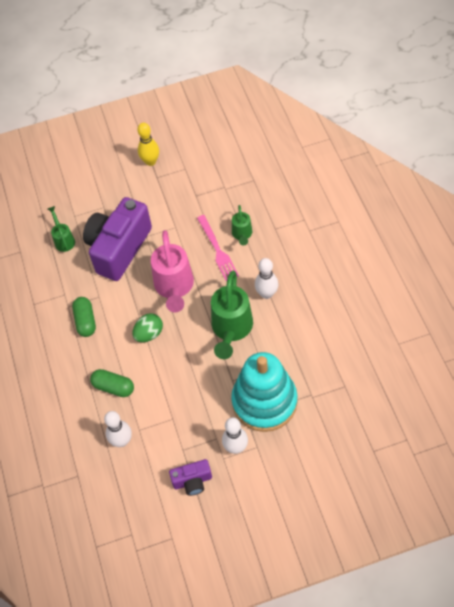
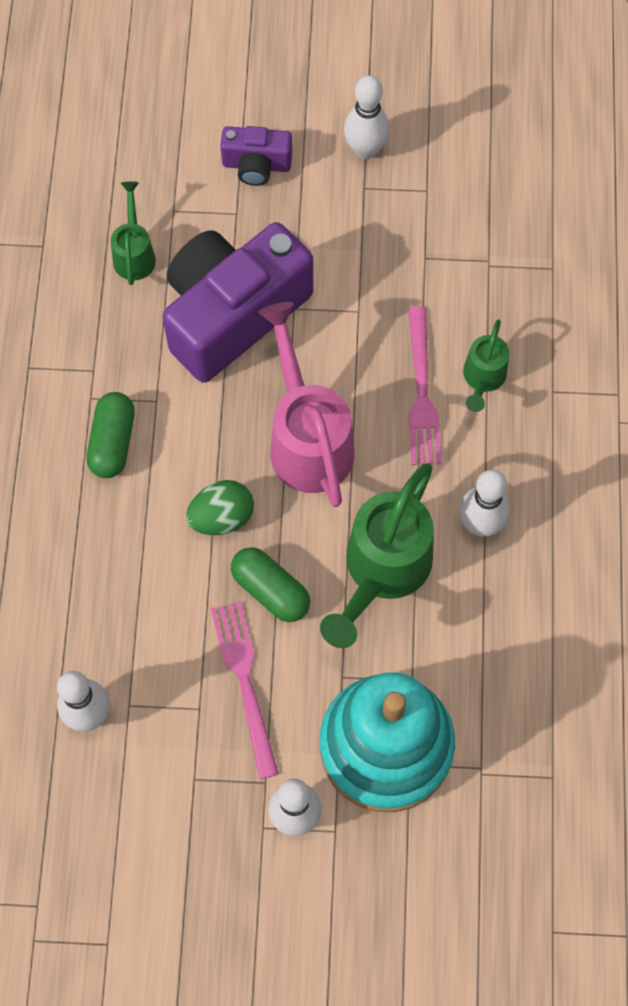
camera: 15 degrees right, 10 degrees up
(113, 387) = (114, 599): green capsule -> green capsule (270, 590)
(150, 161) = (365, 149): yellow bowling pin -> white bowling pin
(174, 287) = (307, 439): pink watering can -> pink watering can turned 150 degrees clockwise
(188, 399) = (245, 681): none -> pink fork
(192, 481) = (188, 849): purple camera -> purple camera (256, 165)

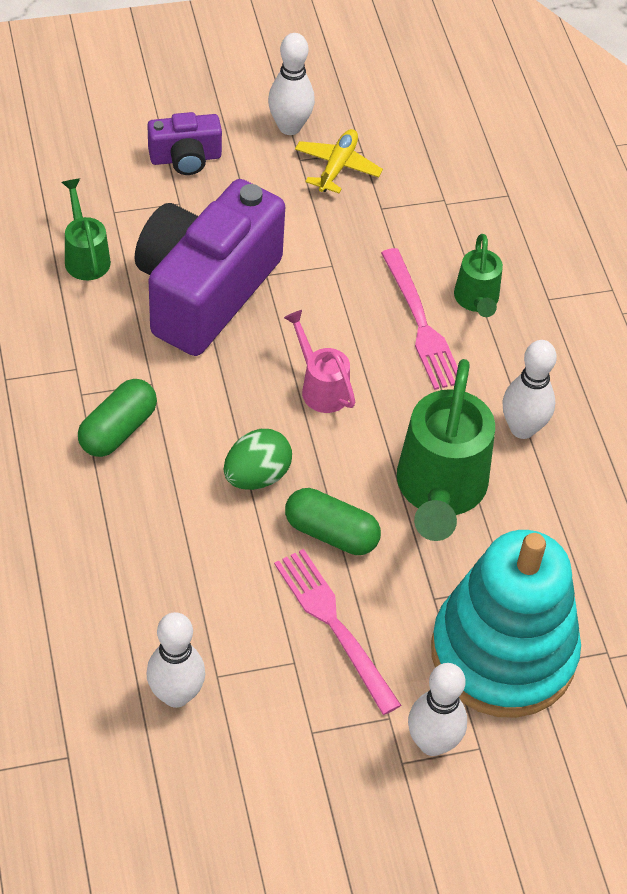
camera: 20 degrees left, 15 degrees down
(112, 442) = (118, 430): green capsule -> green capsule turned 45 degrees clockwise
(307, 439) = (321, 387): pink watering can -> pink watering can, size x0.53
(397, 203) = (337, 167): none -> yellow plane

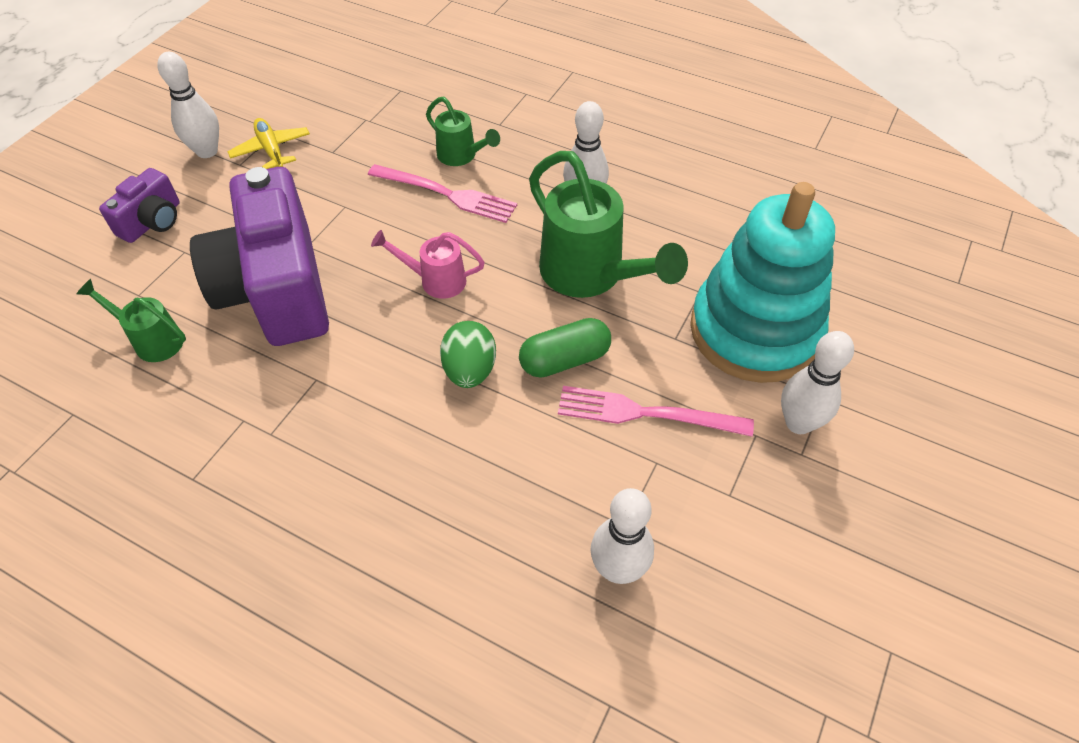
camera: 45 degrees left, 0 degrees up
(118, 430) = (332, 432): green capsule -> none

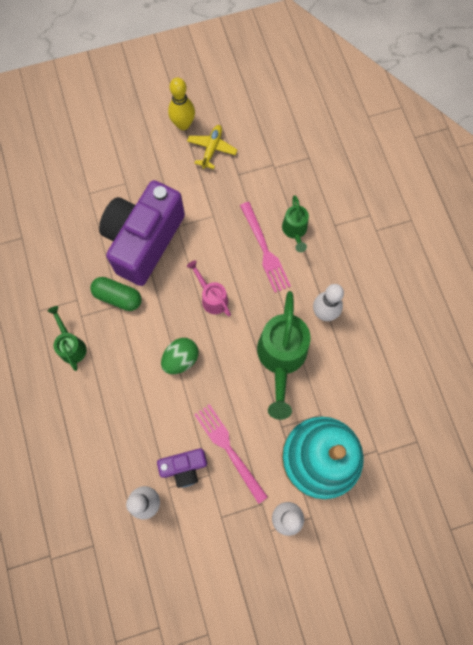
camera: 45 degrees right, 20 degrees up
(152, 221) = (126, 152): purple camera -> purple camera (184, 467)
(152, 340) = (76, 225): green watering can -> green watering can (71, 346)
(207, 151) = (183, 124): white bowling pin -> yellow bowling pin
(564, 360) = (223, 391): green capsule -> green capsule (118, 297)

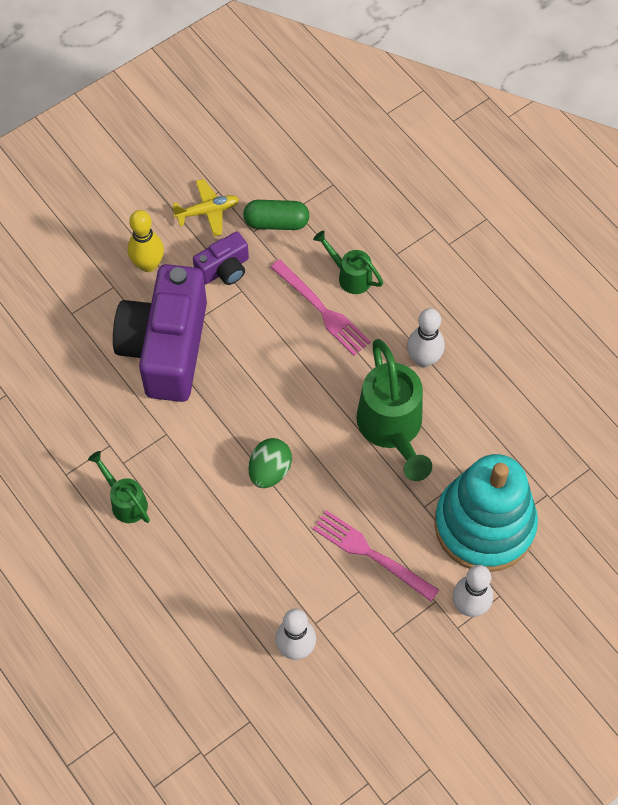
camera: 20 degrees left, 10 degrees down
(118, 297) = (161, 425): green capsule -> green capsule (276, 222)
(183, 124) = (159, 193): yellow bowling pin -> yellow bowling pin (148, 264)
(184, 467) = (325, 593): purple camera -> purple camera (224, 269)
(212, 149) = (207, 211): yellow plane -> yellow plane turned 75 degrees clockwise
(212, 297) = (279, 387): pink watering can -> none
(295, 231) = (350, 276): green watering can -> green watering can turned 150 degrees clockwise

